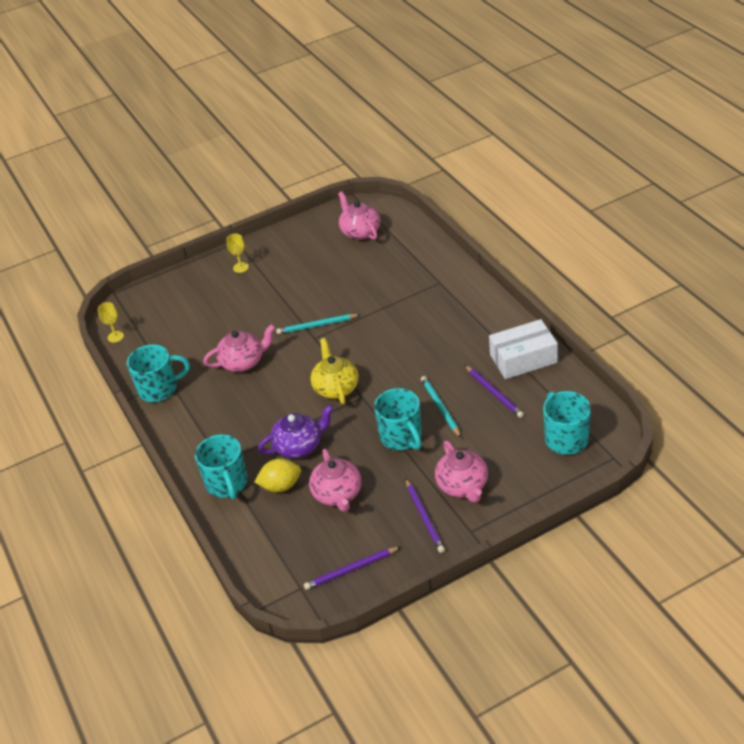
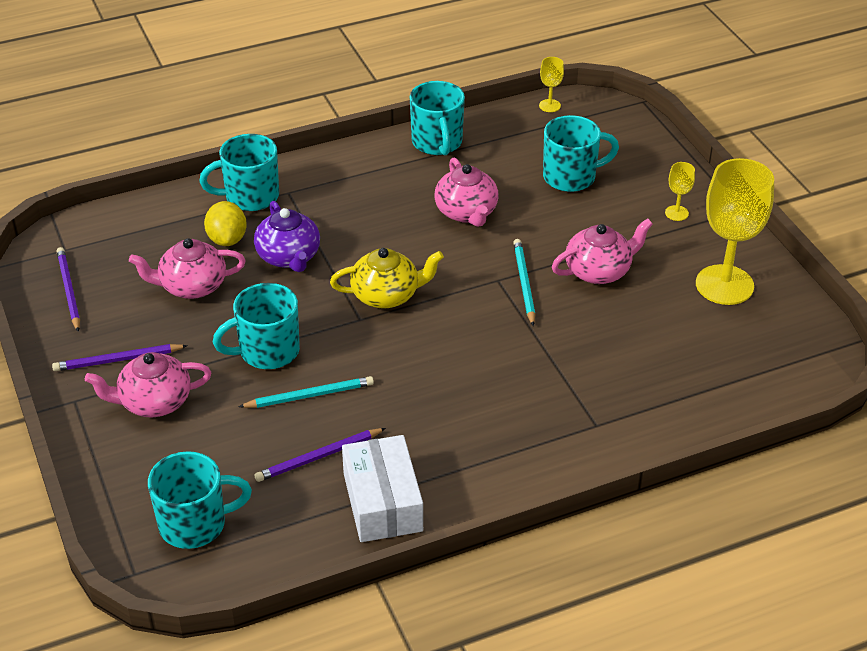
camera: 90 degrees right, 0 degrees up
(202, 317) = (571, 177): none -> turquoise mug
(310, 244) = (724, 285): none -> yellow goblet
(360, 231) = (749, 342): pink teapot -> pink teapot (599, 271)

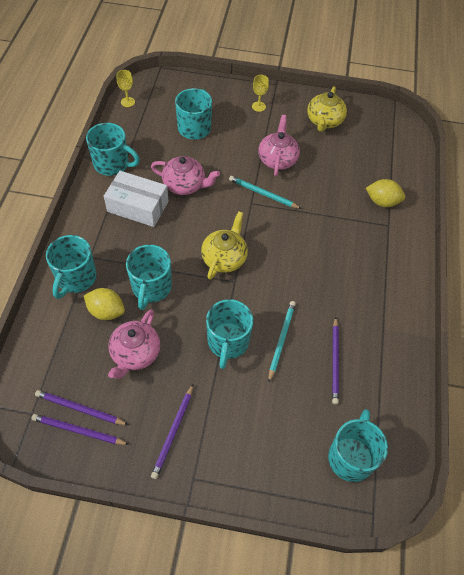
camera: 60 degrees left, 15 degrees up
(94, 279) = (80, 409): none -> purple pencil
(154, 402) = (228, 429): pink teapot -> none
(289, 257) = (151, 287): purple teapot -> turquoise mug
(382, 502) = (388, 348): white box -> white box (138, 206)
(633, 402) = (382, 202): none -> yellow lemon
(724, 285) = (324, 121): yellow goblet -> yellow teapot

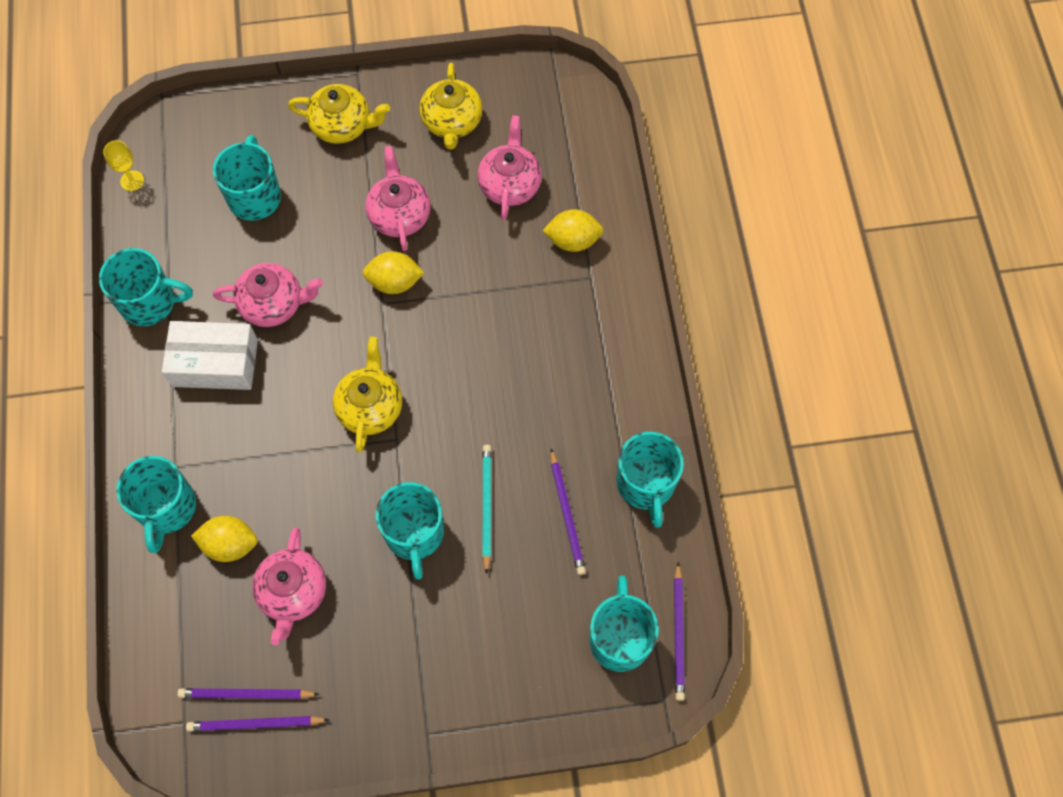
camera: 15 degrees left, 10 degrees up
(151, 287) = (281, 487): turquoise mug -> turquoise mug (645, 484)
(173, 432) = (381, 683): purple pencil -> purple pencil (679, 633)
(258, 106) = (342, 125): yellow goblet -> yellow teapot
(263, 194) = (394, 282): turquoise pencil -> yellow lemon
(350, 161) = (510, 184): none -> pink teapot

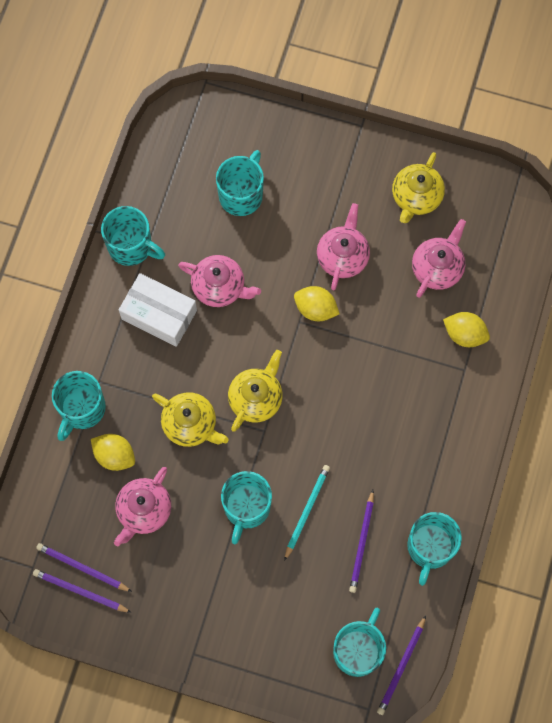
camera: 25 degrees right, 5 degrees up
(132, 181) = (156, 143): yellow goblet -> none
(342, 125) = (331, 164): yellow teapot -> yellow teapot (190, 424)

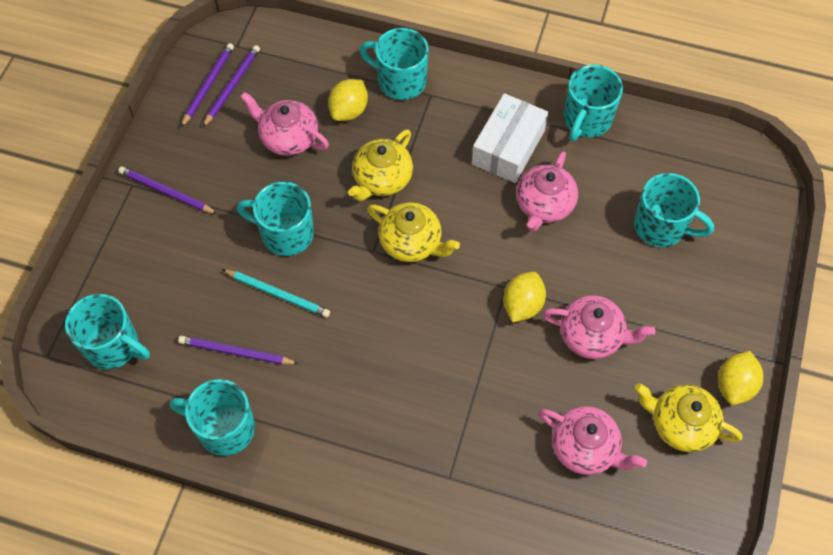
camera: 90 degrees right, 10 degrees down
(401, 667) = (88, 392): purple pencil -> purple pencil (166, 192)
(464, 334) = (496, 479): yellow lemon -> yellow lemon (734, 385)

